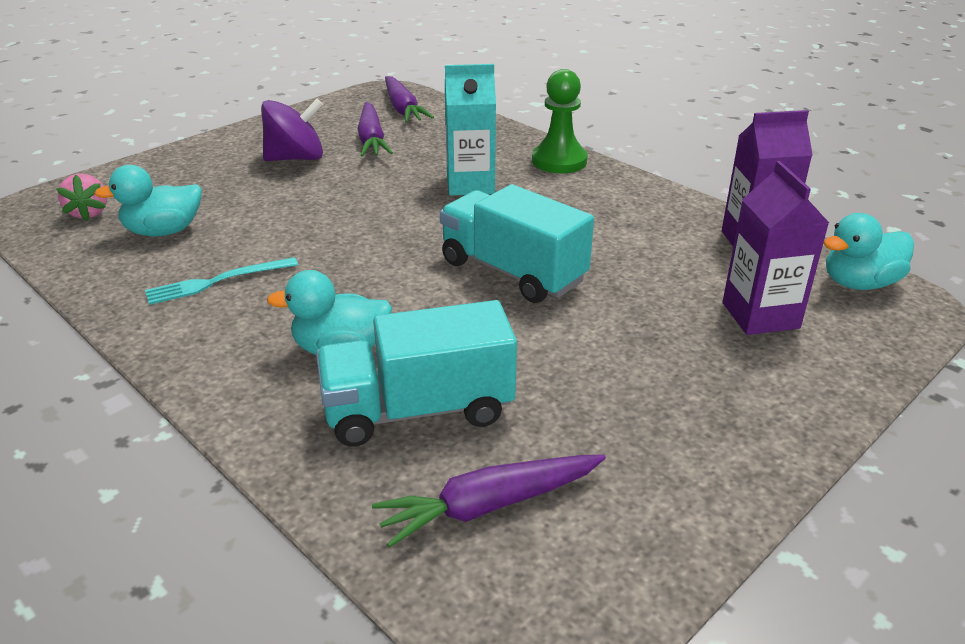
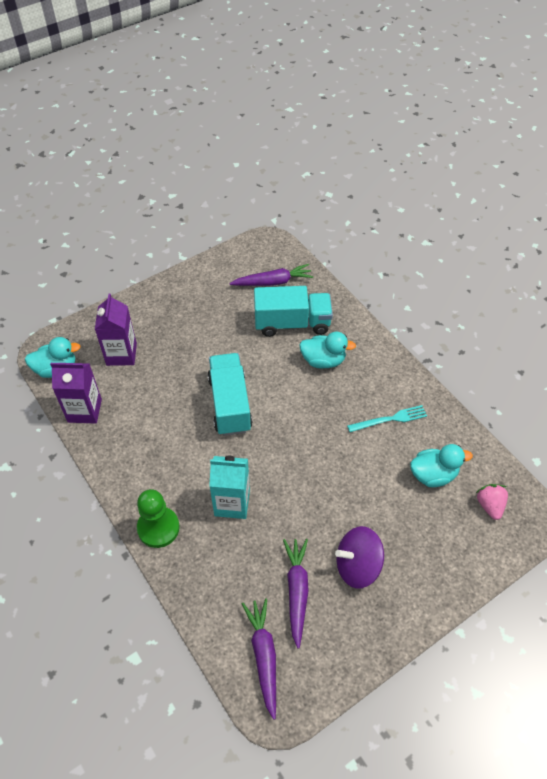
camera: 170 degrees left, 20 degrees up
(512, 272) = (230, 404): turquoise truck -> turquoise truck turned 150 degrees counterclockwise

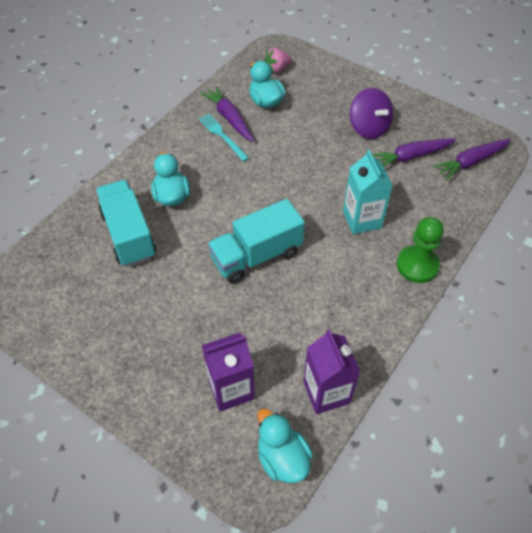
camera: 110 degrees left, 0 degrees up
(273, 282) = (68, 270): purple carrot -> purple carrot (229, 118)

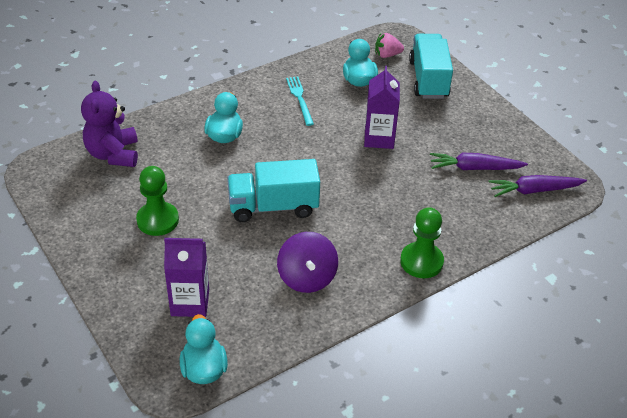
camera: 20 degrees right, 10 degrees down
(71, 252) = (113, 154): none -> purple teddy bear
(128, 235) = (169, 155): turquoise truck -> turquoise truck (428, 79)
(152, 309) = (157, 220): none -> green pawn
(229, 118) = (315, 85): purple carrot -> none
(326, 392) = (272, 334): purple carton -> purple carton (379, 138)
(362, 219) = (391, 207): turquoise carton -> none
(368, 128) = (447, 131): purple spinning top -> purple spinning top (307, 277)

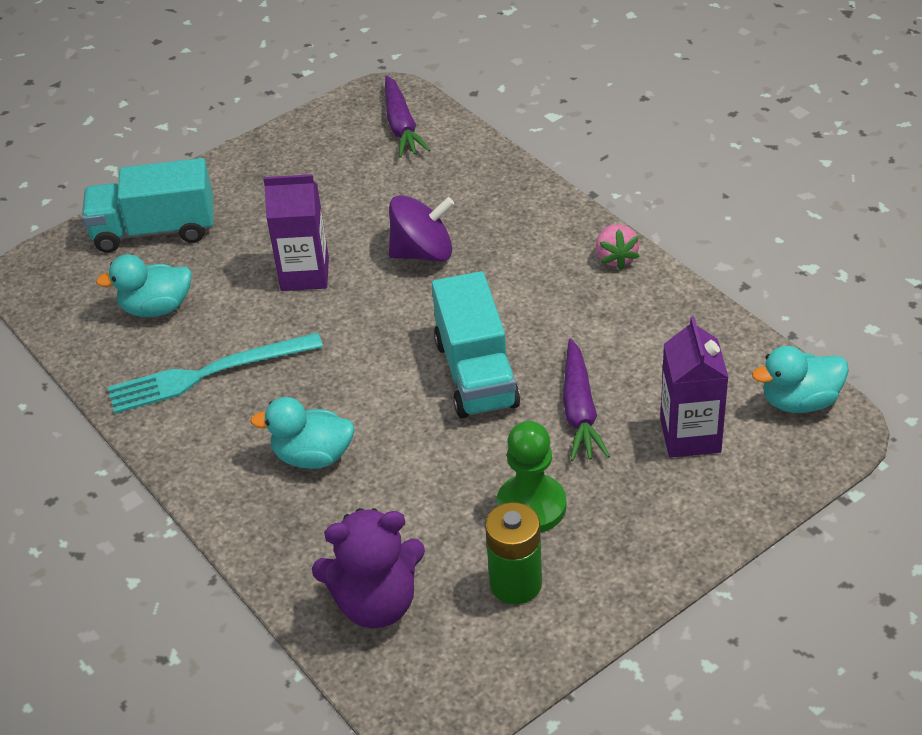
camera: 90 degrees left, 0 degrees up
(104, 208) = (515, 583): none -> green battery
(300, 99) = (208, 374): turquoise fork -> turquoise fork, size x1.60
(307, 277) = (610, 321): purple spinning top -> purple spinning top (423, 253)
(387, 55) = (85, 280): pink strawberry -> pink strawberry (615, 258)
(421, 261) = (554, 218): green pawn -> none
(474, 168) = (362, 178): purple carrot -> purple carrot (579, 410)

